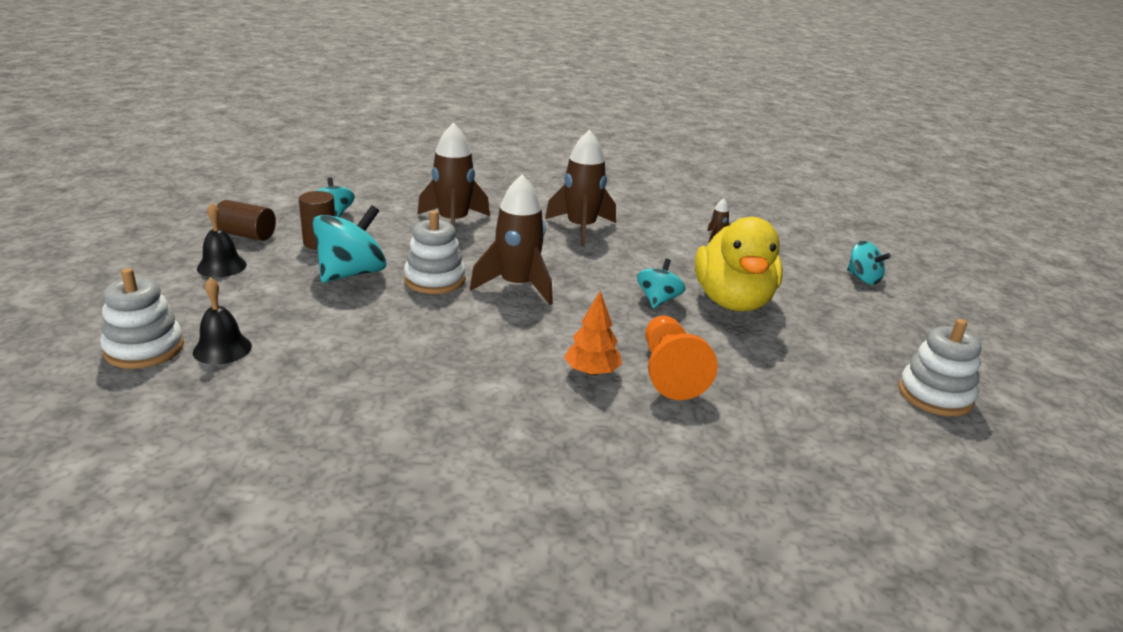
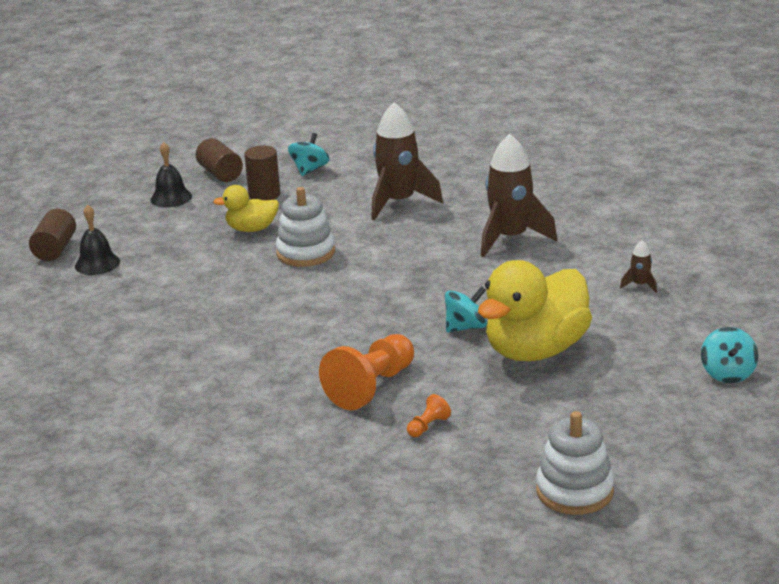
camera: 45 degrees right, 0 degrees up
(144, 349) = (55, 249): white stacking toy -> brown cylinder
(351, 273) = (251, 229): turquoise spinning top -> yellow duck
(517, 286) = (363, 277): brown rocket -> none
(591, 372) = (312, 365): orange tree -> none
(763, 388) = (428, 426): none -> orange pawn

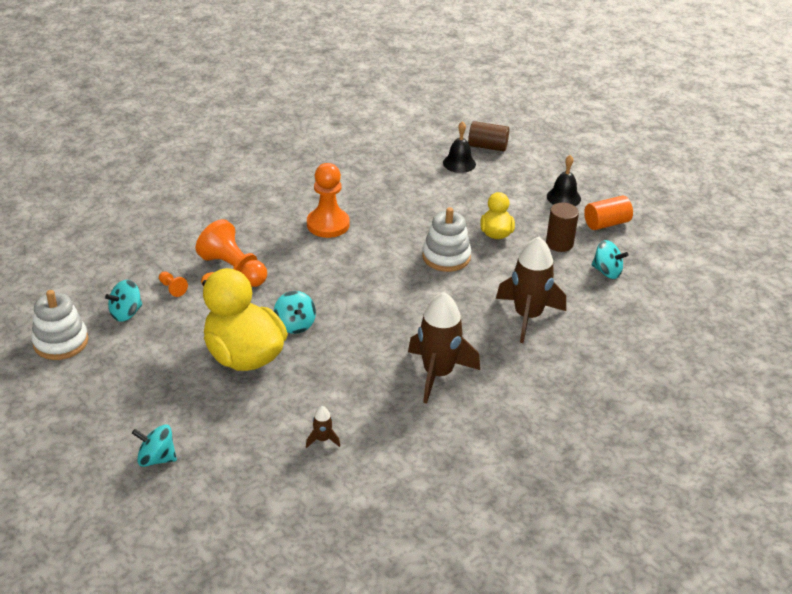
camera: 95 degrees right, 10 degrees up
(220, 174) = (606, 223): brown cylinder -> orange cylinder
(254, 335) = (328, 224): none -> orange pawn
(493, 452) = (126, 313): none -> turquoise spinning top

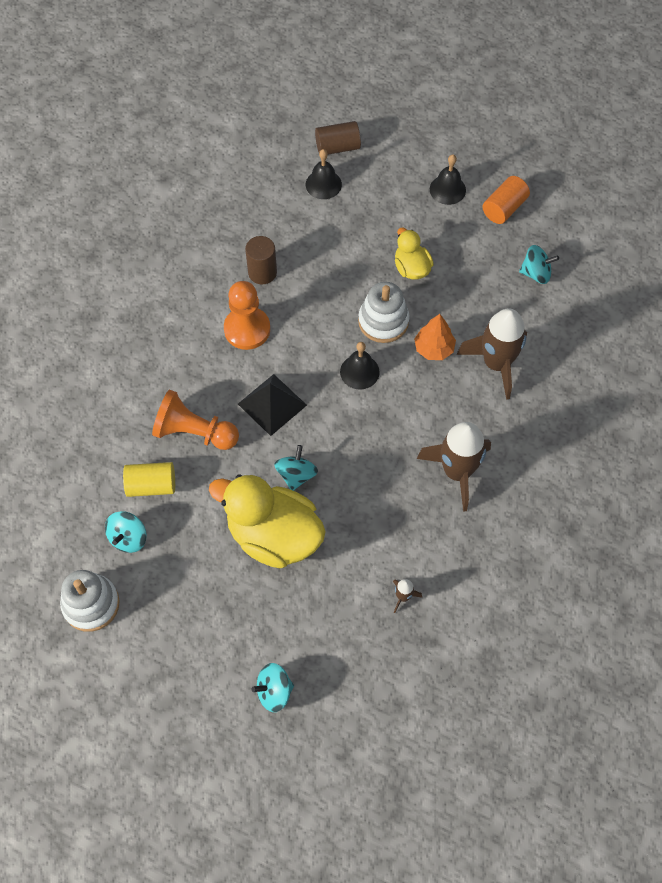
camera: 25 degrees left, 25 degrees up
(172, 288) = (151, 485): orange pawn -> yellow cylinder
(295, 325) = (296, 475): turquoise spinning top -> turquoise spinning top turned 120 degrees counterclockwise
(311, 275) = (272, 404): none -> black pyramid
(401, 280) = (359, 371): none -> black bell
(478, 288) = (434, 348): none -> orange tree
(559, 243) = (476, 255): brown cylinder -> brown cylinder (262, 272)

